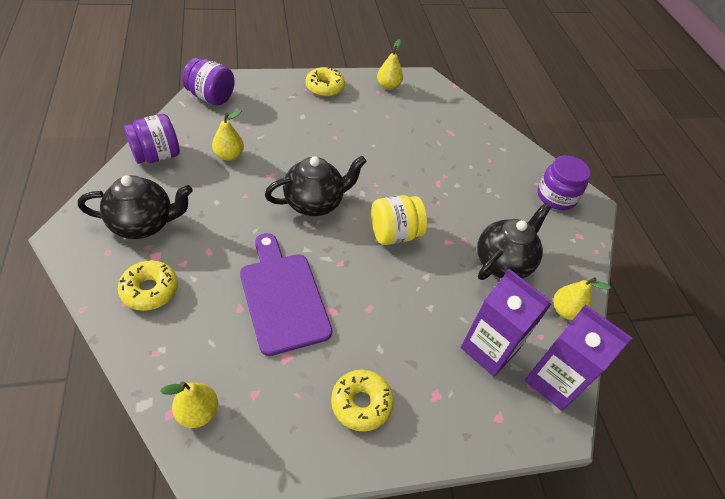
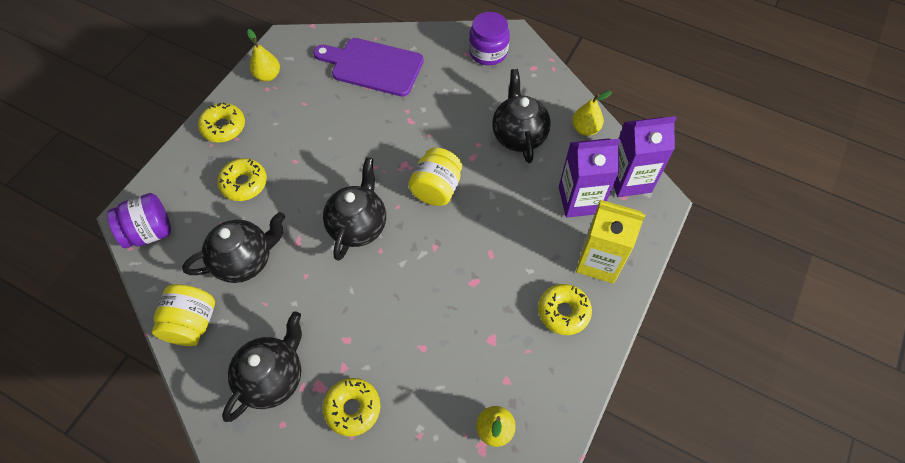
camera: 45 degrees left, 10 degrees up
(157, 155) = (192, 323): purple jar -> yellow jar
(229, 155) = (245, 261): yellow pear -> black teapot
(282, 297) = (436, 309): purple cutting board -> purple cutting board (373, 66)
(290, 121) = (244, 183): none -> yellow donut
(441, 404) = (599, 261): none -> yellow carton

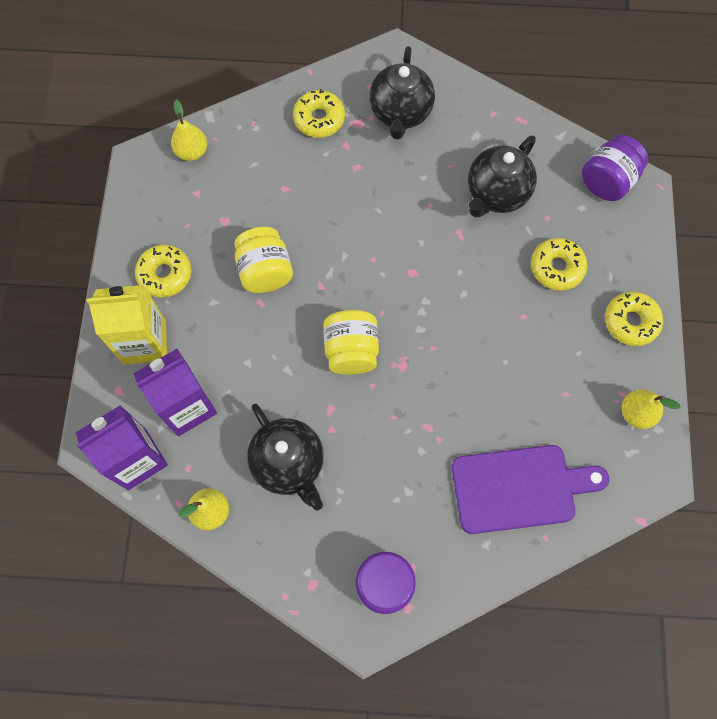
camera: 155 degrees right, 10 degrees up
(192, 323) = (501, 124): yellow jar -> yellow jar (265, 271)
(358, 226) = (410, 274): black teapot -> none

